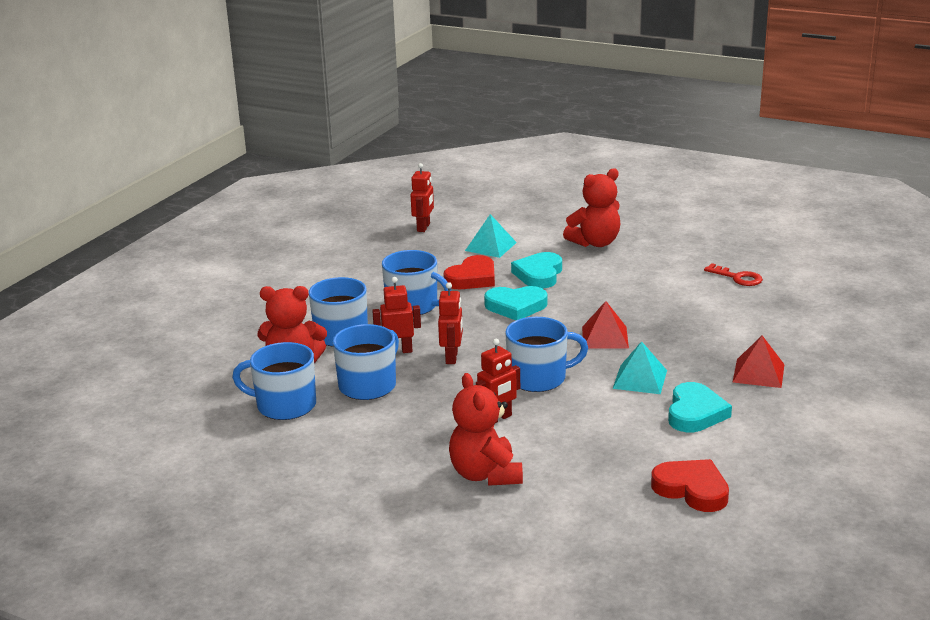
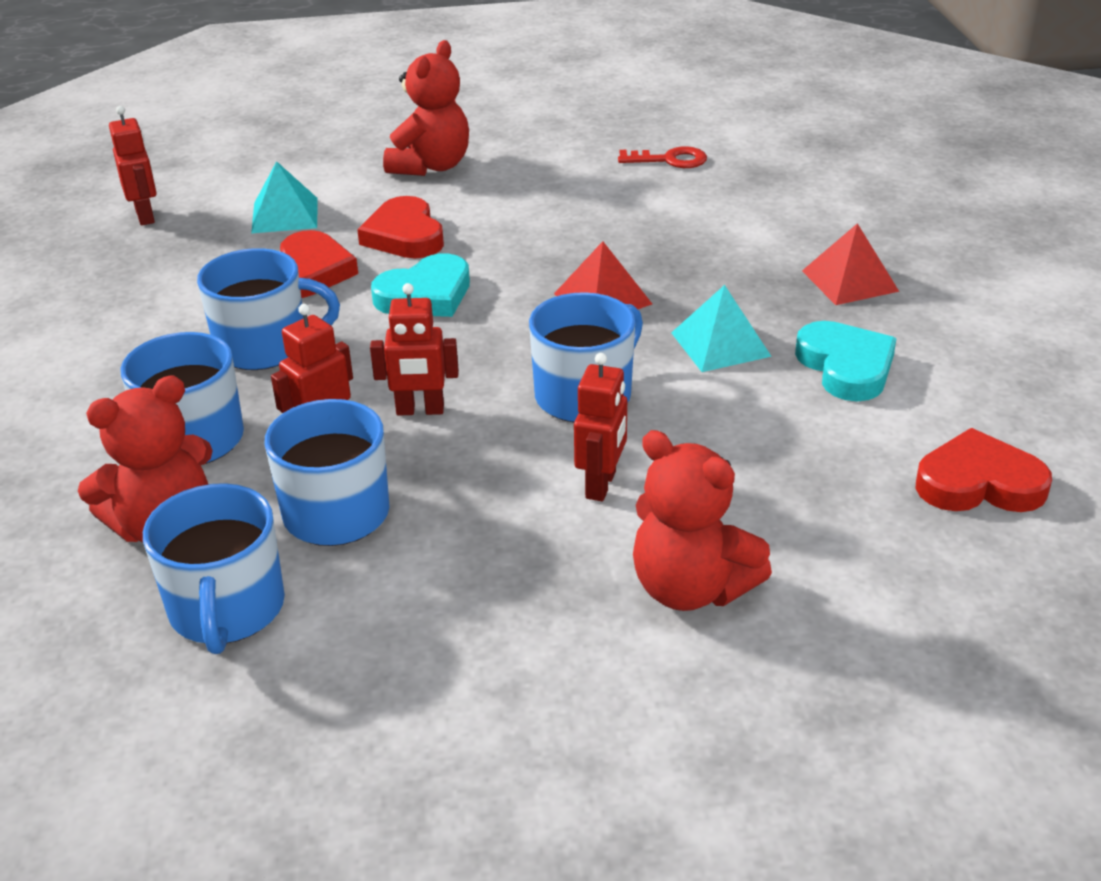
camera: 35 degrees left, 10 degrees up
(284, 405) = (227, 609): blue mug -> blue mug turned 75 degrees counterclockwise
(452, 357) = (420, 410): red robot -> red robot turned 120 degrees clockwise
(539, 274) = (404, 236): turquoise heart -> red heart

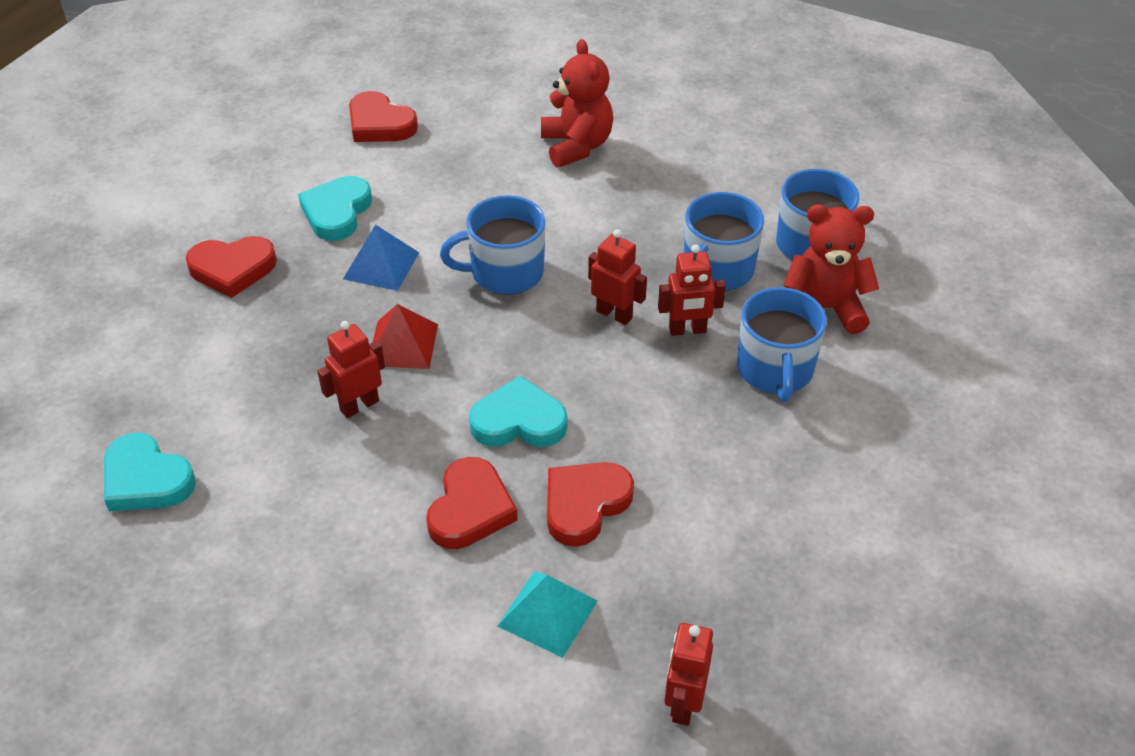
camera: 145 degrees left, 10 degrees up
(264, 347) = (678, 432): blue mug -> none
(431, 166) = (347, 613): red teddy bear -> none
(601, 485) = (560, 213): red robot -> red robot (359, 405)
(669, 160) = (146, 479): red key -> turquoise heart
(720, 344) = (381, 265): turquoise pyramid -> blue pyramid
(849, 280) = (232, 269): red pyramid -> red heart

